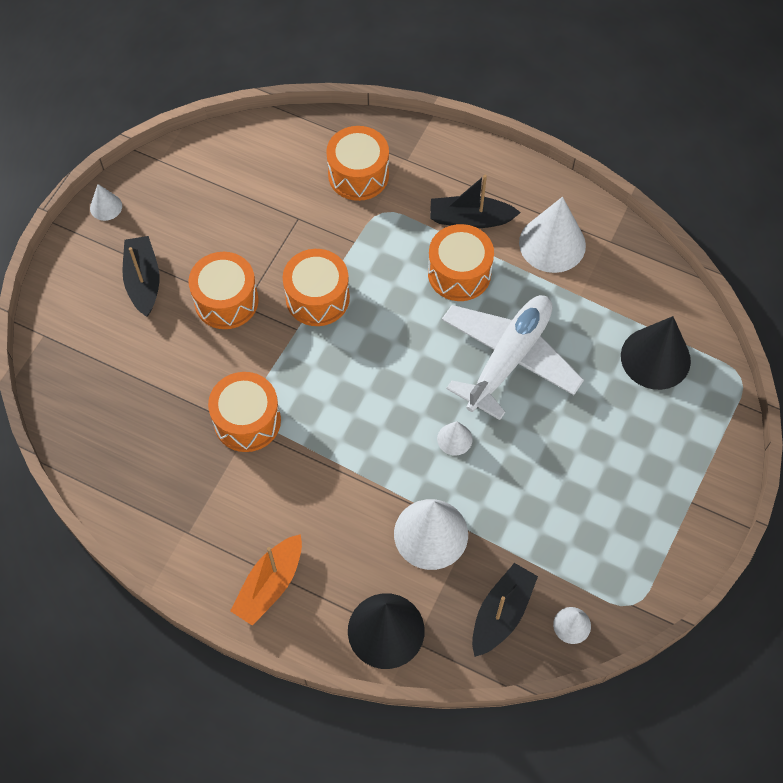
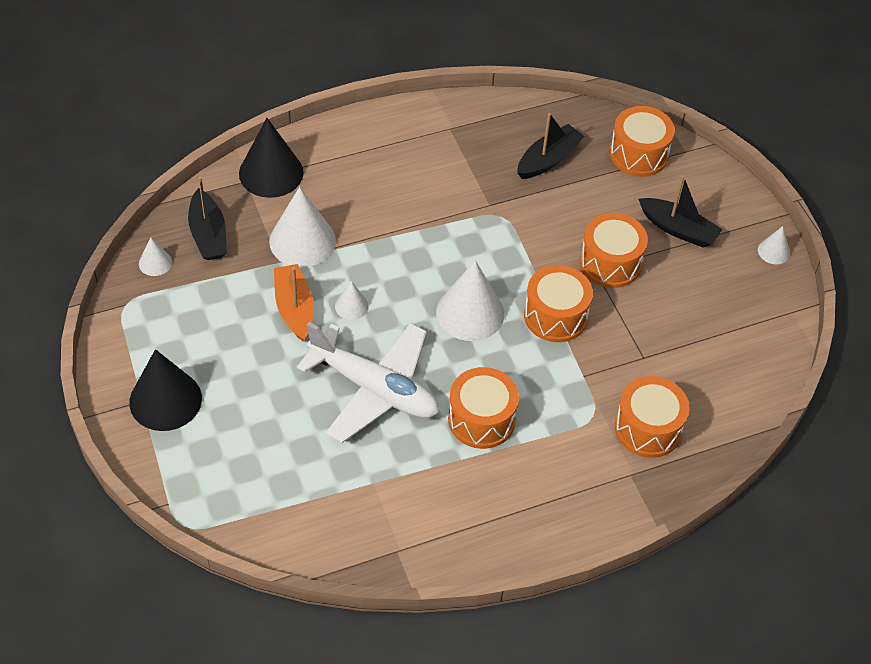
camera: 130 degrees right, 10 degrees down
(247, 421) = (497, 208): orange drum -> orange drum (638, 154)
(270, 585) = (368, 142): orange boat -> orange boat (294, 308)
(470, 219) = (524, 469): black boat -> black boat (548, 159)
(509, 359) = (374, 389): white plane -> white plane turned 45 degrees counterclockwise
(552, 244) = (440, 506): white cone -> white cone (470, 313)
(655, 358) = (265, 483): black cone -> black cone (165, 400)

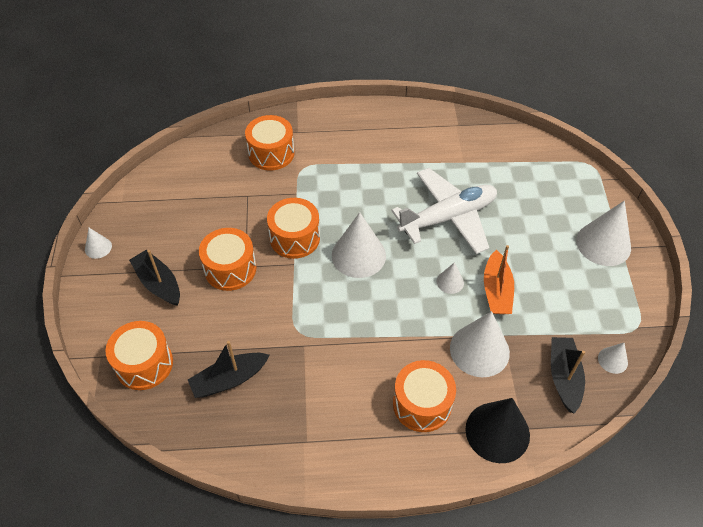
camera: 160 degrees left, 0 degrees up
(165, 400) = (603, 244): black cone -> white cone
(374, 389) = (448, 217): white plane -> white plane turned 105 degrees clockwise
(481, 419) = (379, 182): orange drum -> orange drum (422, 404)

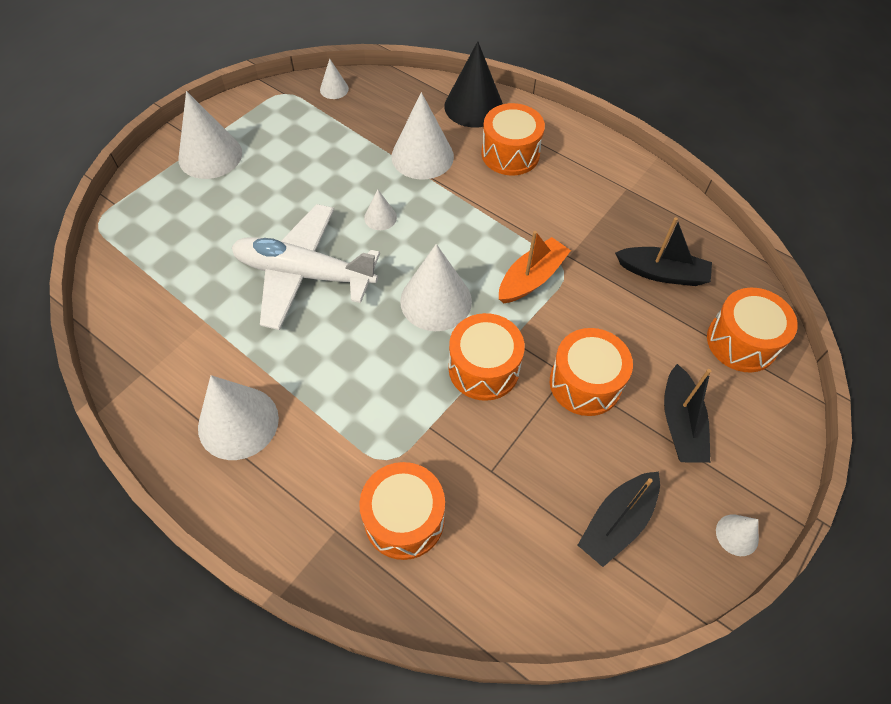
camera: 140 degrees left, 5 degrees up
(388, 137) = (238, 422): none -> white cone
(496, 291) = (351, 184): orange boat -> orange boat (531, 278)
(563, 377) = (383, 103): black boat -> black boat (617, 522)

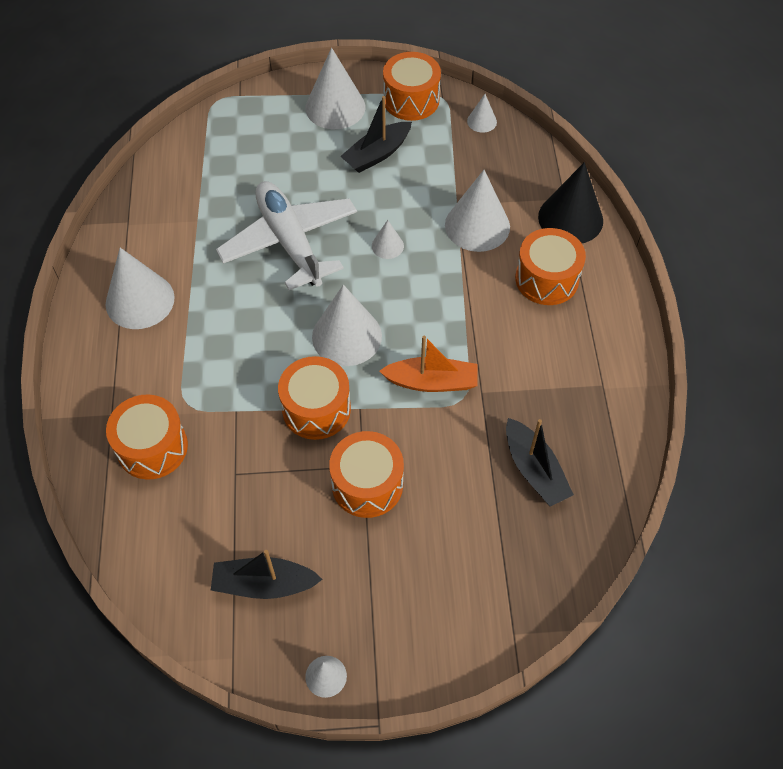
camera: 50 degrees right, 0 degrees up
(681, 423) = (392, 575): black boat -> black boat (377, 154)
(741, 342) = (521, 574): orange drum -> orange drum (411, 100)

